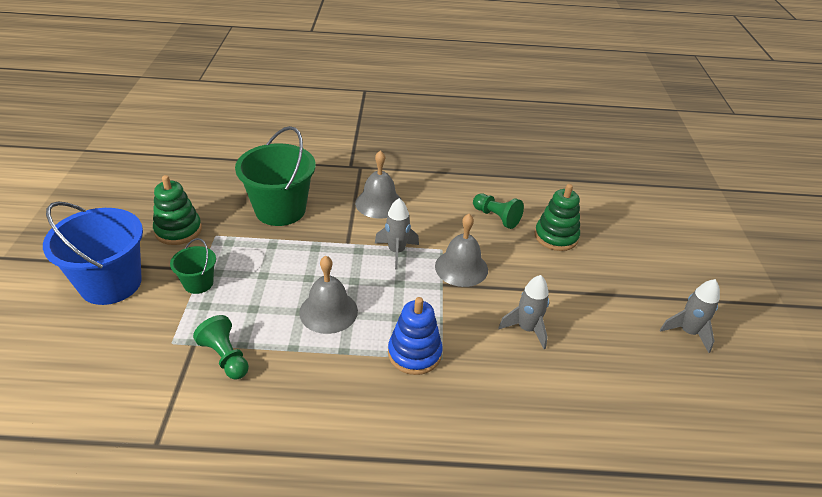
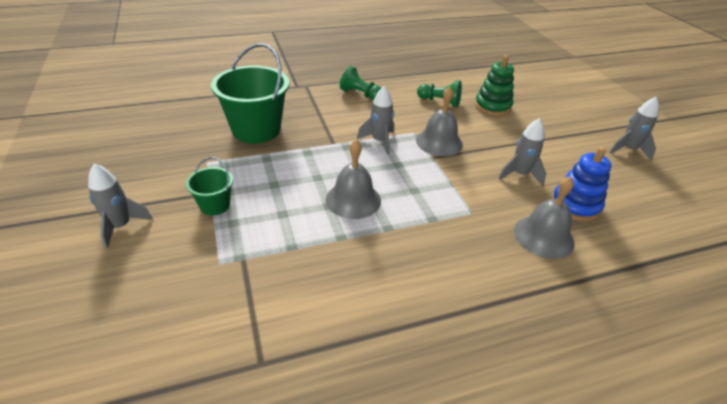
camera: 20 degrees left, 0 degrees up
(111, 283) = (121, 226): blue bucket -> grey rocket
(178, 230) = (166, 165): green stacking toy -> none
(225, 357) = (282, 262): green pawn -> green pawn (360, 94)
(379, 203) = (340, 109): grey bell -> grey bell (543, 236)
(414, 353) = (448, 214): blue stacking toy -> blue stacking toy (575, 205)

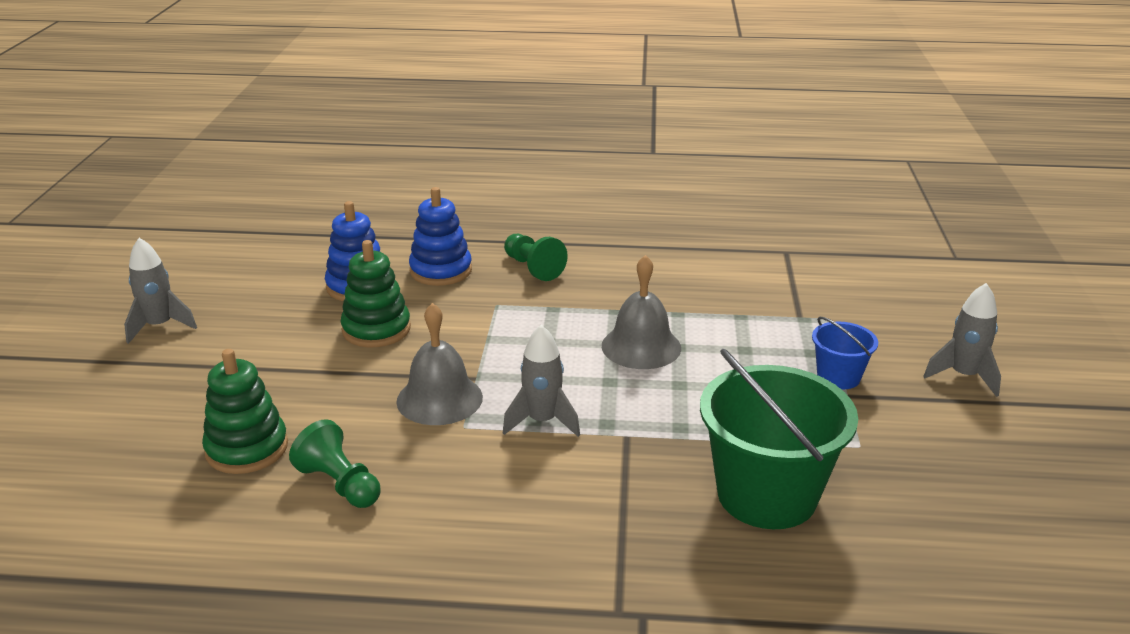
camera: 155 degrees left, 10 degrees down
(215, 205) = (838, 377): green bucket -> blue bucket
(360, 94) = (498, 547): green pawn -> green pawn (533, 268)
(519, 174) = (376, 329): grey rocket -> green stacking toy
(543, 236) = (441, 271): grey bell -> blue stacking toy

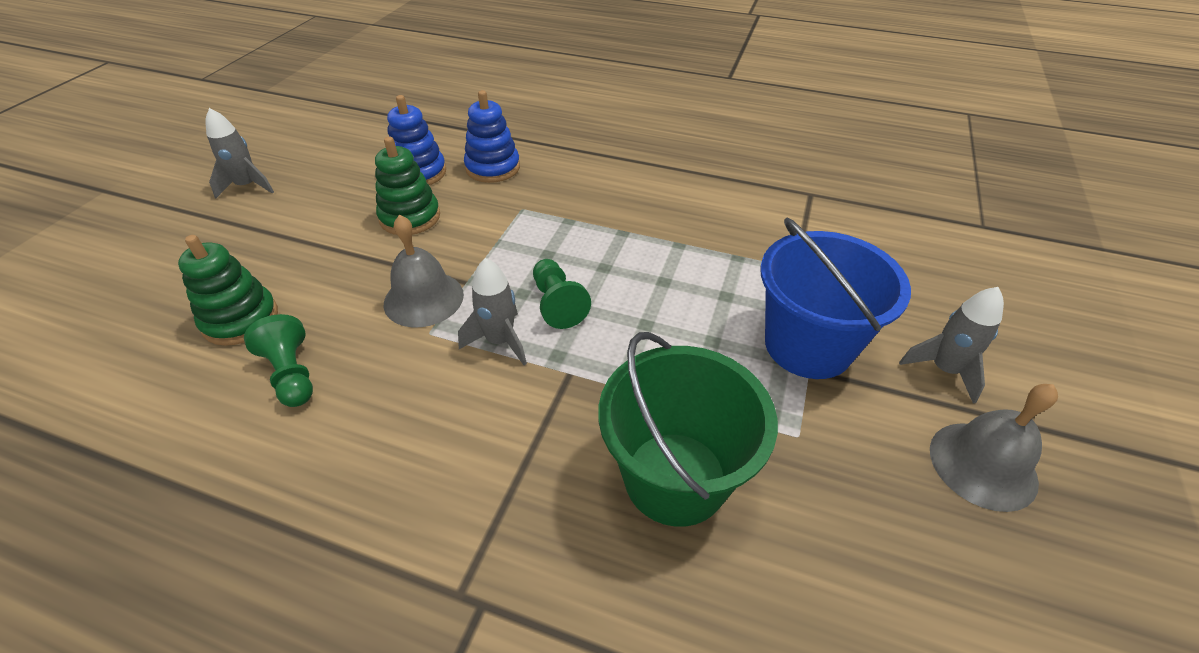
camera: 15 degrees right, 15 degrees up
(533, 268) = (571, 177): green pawn -> green pawn (557, 304)
(641, 346) = (629, 275): grey bell -> grey bell (983, 465)
(838, 377) = (808, 345): blue bucket -> blue bucket, size x2.00

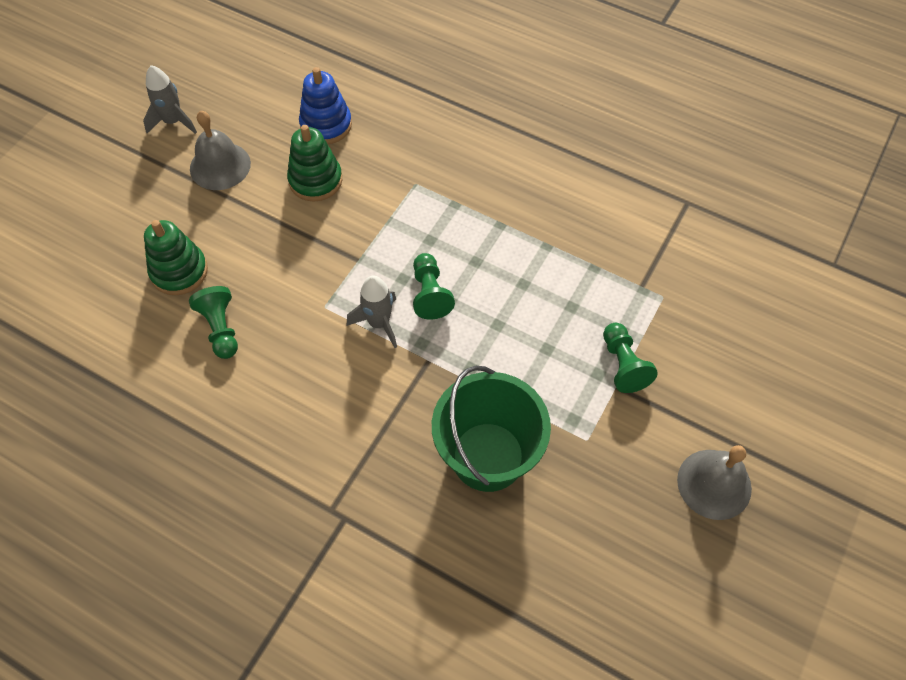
camera: 10 degrees right, 15 degrees up
(423, 298) = (322, 272): grey bell -> grey bell (220, 166)
(493, 168) = (395, 127): blue stacking toy -> none
(808, 345) = (623, 365): blue bucket -> green pawn
(944, 370) = (723, 404): grey rocket -> none

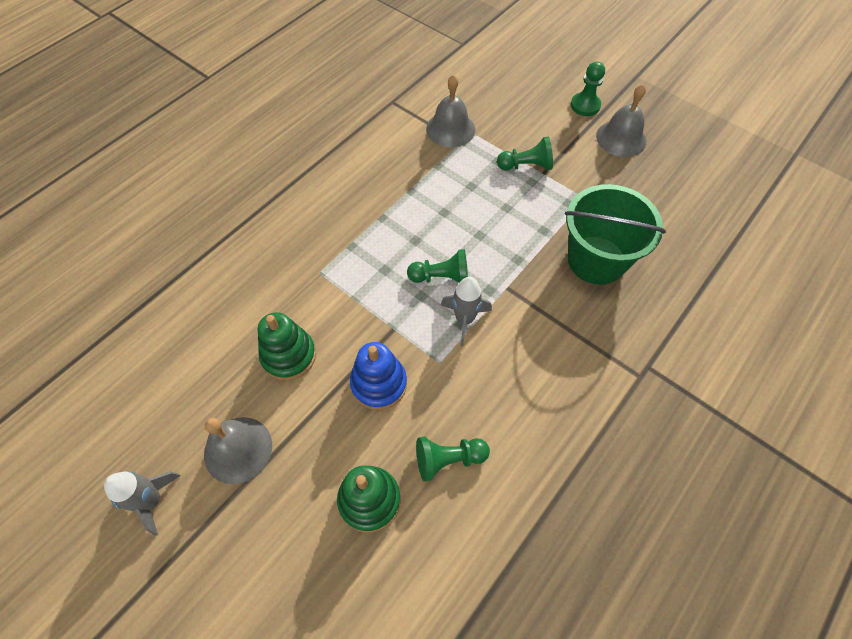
camera: 80 degrees left, 0 degrees up
(326, 125) = (220, 339): blue stacking toy -> blue stacking toy (379, 384)
(661, 272) = (450, 129): none -> grey bell
(765, 432) = (585, 105): none -> green pawn

